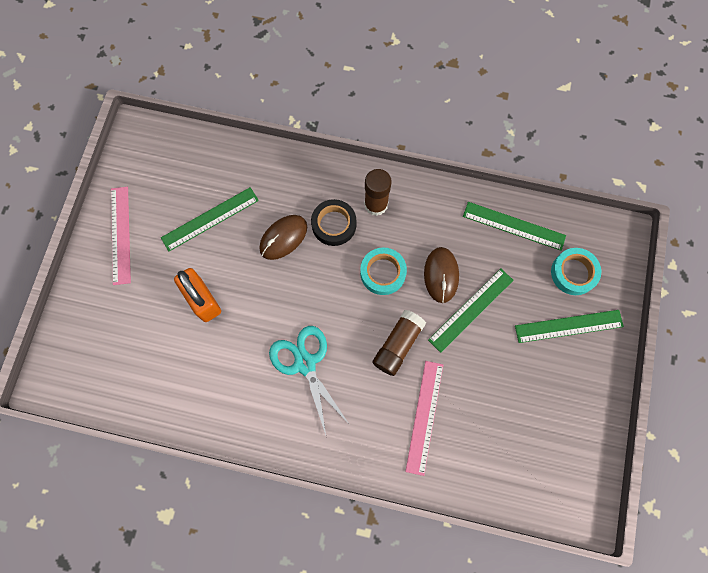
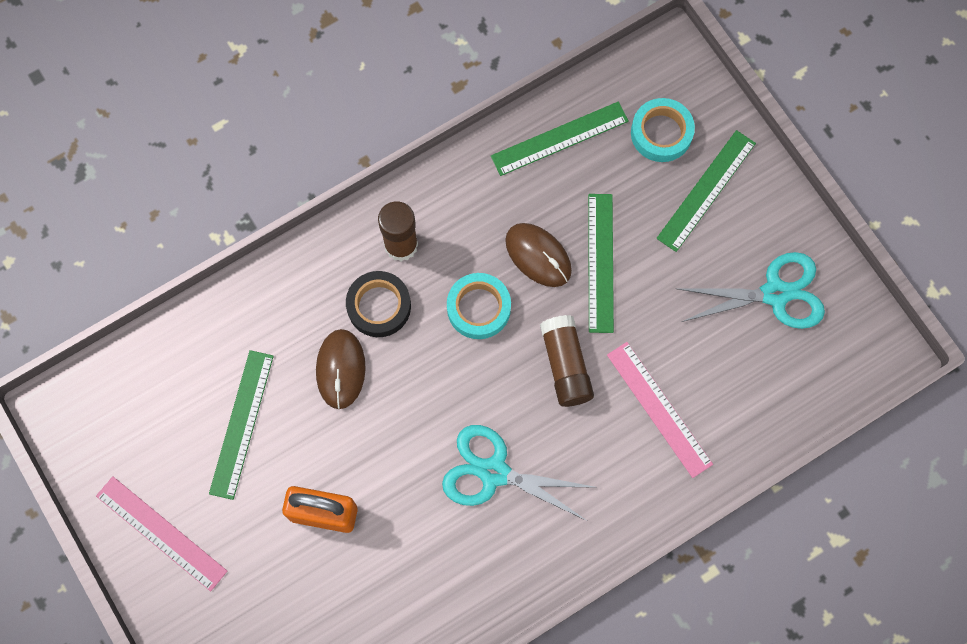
camera: 45 degrees left, 0 degrees up
(552, 418) = (775, 294): none -> turquoise scissors

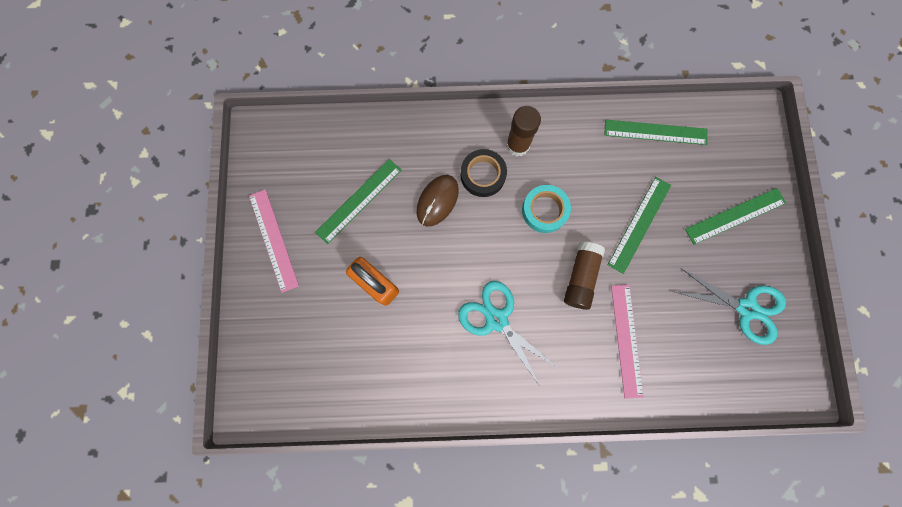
camera: 30 degrees right, 5 degrees up
(538, 256) = (601, 198): brown mouse -> none
(661, 133) = (724, 163): turquoise tape -> none

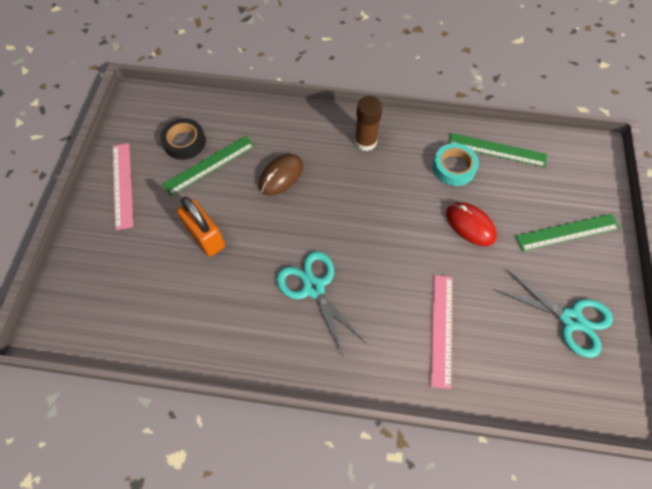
camera: 10 degrees right, 15 degrees down
(483, 175) = (328, 161): black tape -> black tape (184, 142)
(544, 210) = (380, 199): turquoise tape -> turquoise tape (454, 167)
(580, 277) = (404, 263): brown glue stick -> none
(639, 224) = (470, 225): green ruler -> red mouse

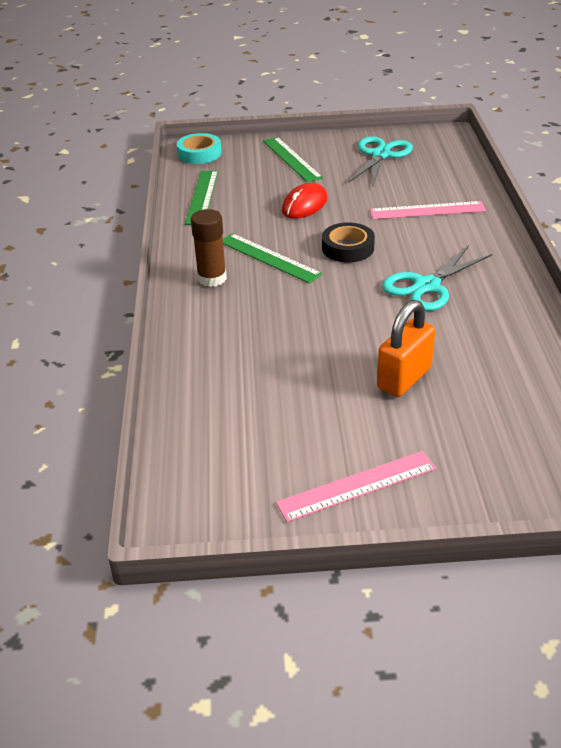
camera: 100 degrees left, 25 degrees down
(184, 142) = (255, 438): black tape -> black tape (347, 248)
(209, 165) = (289, 402): green ruler -> green ruler (269, 258)
(281, 176) = (285, 334): brown mouse -> none
(454, 167) = (233, 219): turquoise tape -> turquoise tape (199, 153)

